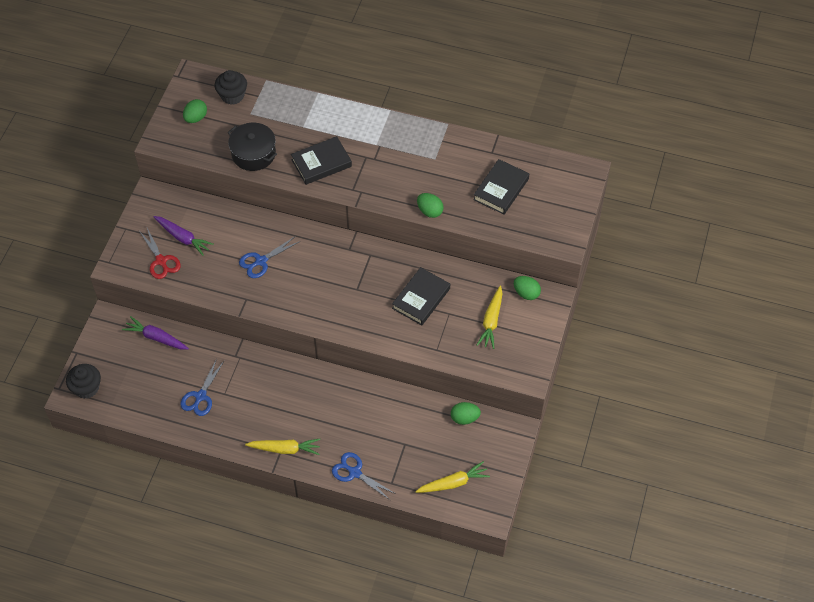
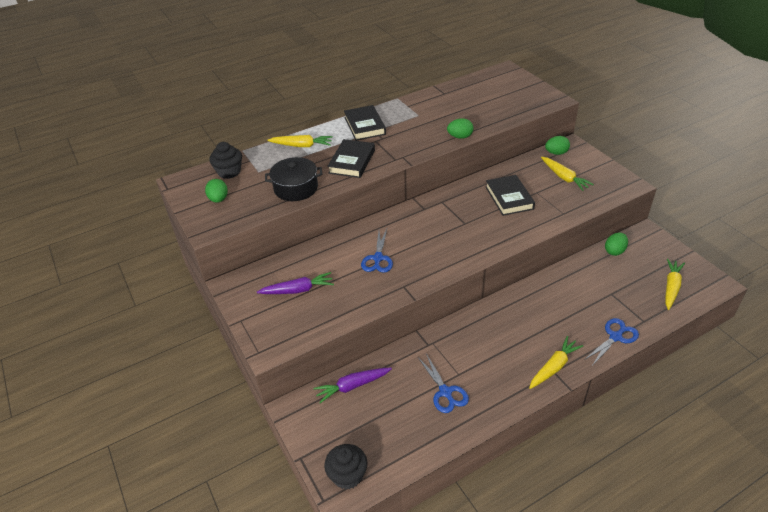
camera: 45 degrees left, 15 degrees down
(161, 261) = (302, 316): red scissors -> none
(310, 113) = (301, 146): none -> yellow carrot
(354, 472) = (615, 337): blue scissors -> blue scissors turned 150 degrees clockwise
(501, 189) = (479, 103): black book -> black book (364, 126)

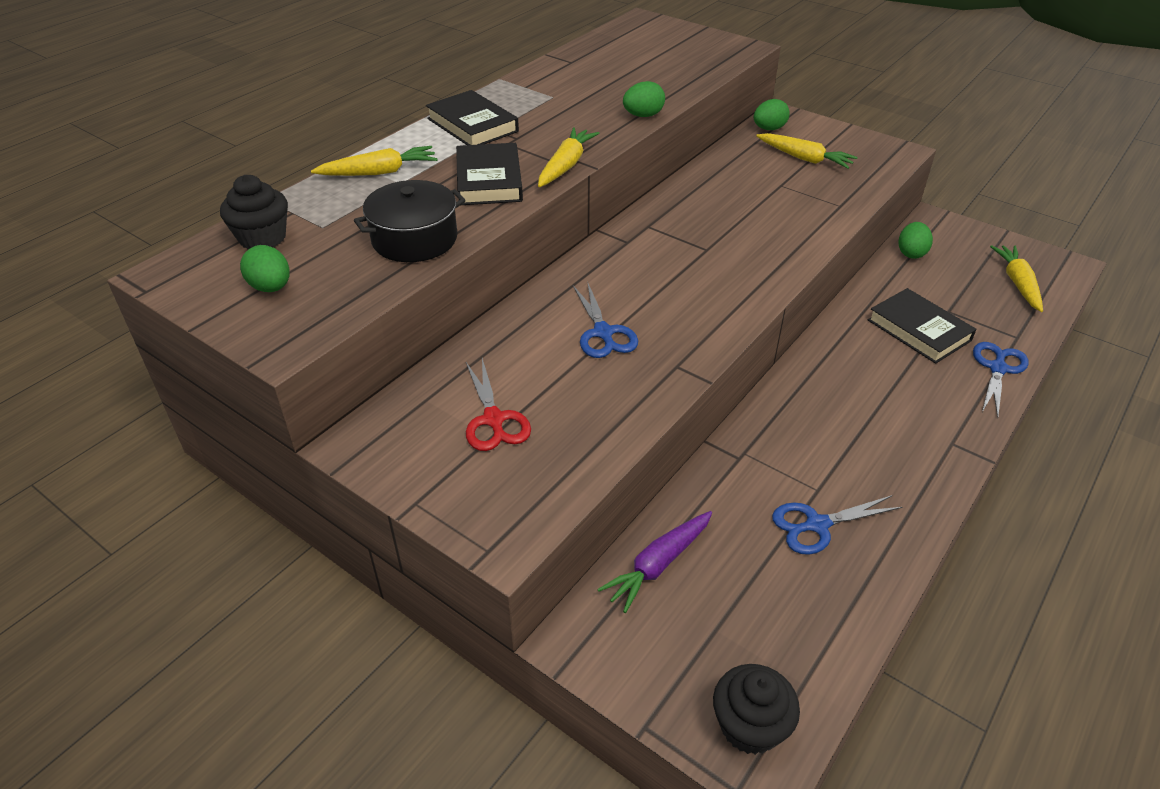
camera: 25 degrees left, 0 degrees up
(297, 290) = (493, 420): purple carrot -> red scissors
(445, 392) = (817, 525): blue scissors -> blue scissors turned 120 degrees clockwise
(509, 198) = (747, 200): black book -> black book (919, 330)
(553, 367) = (947, 436): yellow carrot -> yellow carrot (566, 166)

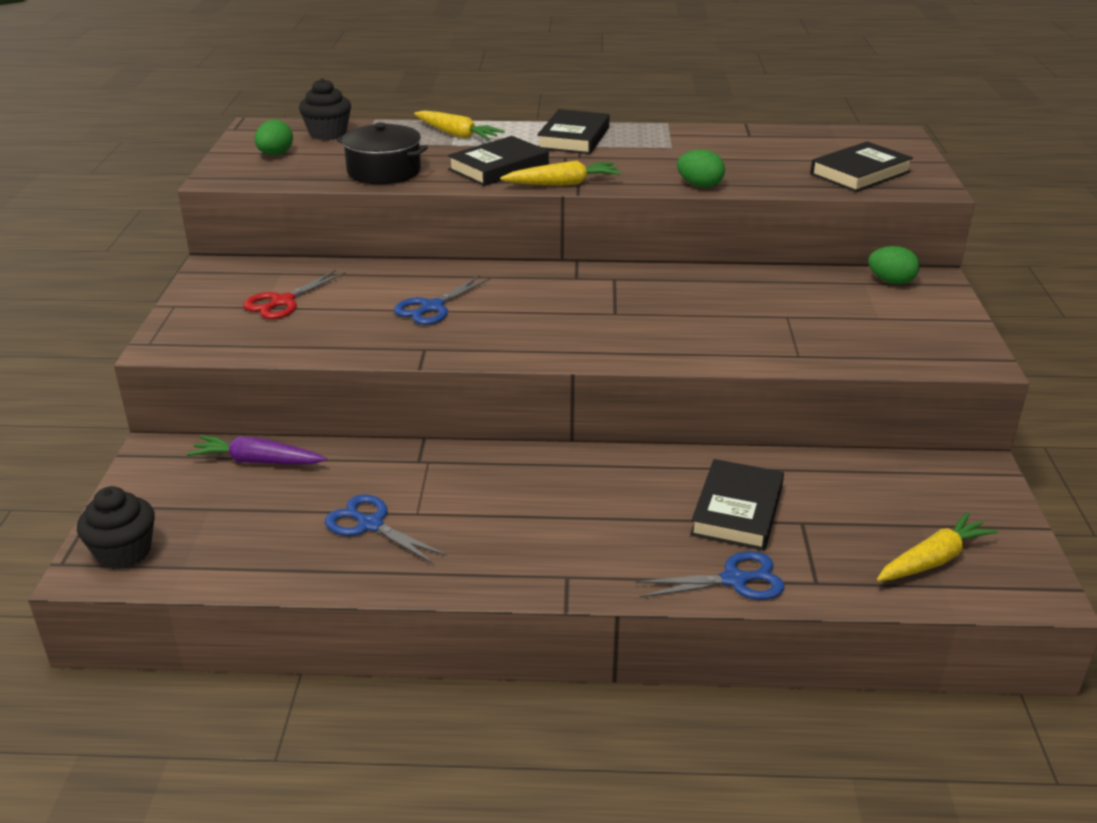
camera: 55 degrees right, 10 degrees down
(693, 57) = (860, 173): none -> black book
(804, 158) = (862, 314): yellow carrot -> none
(911, 253) = (883, 470): green egg -> none

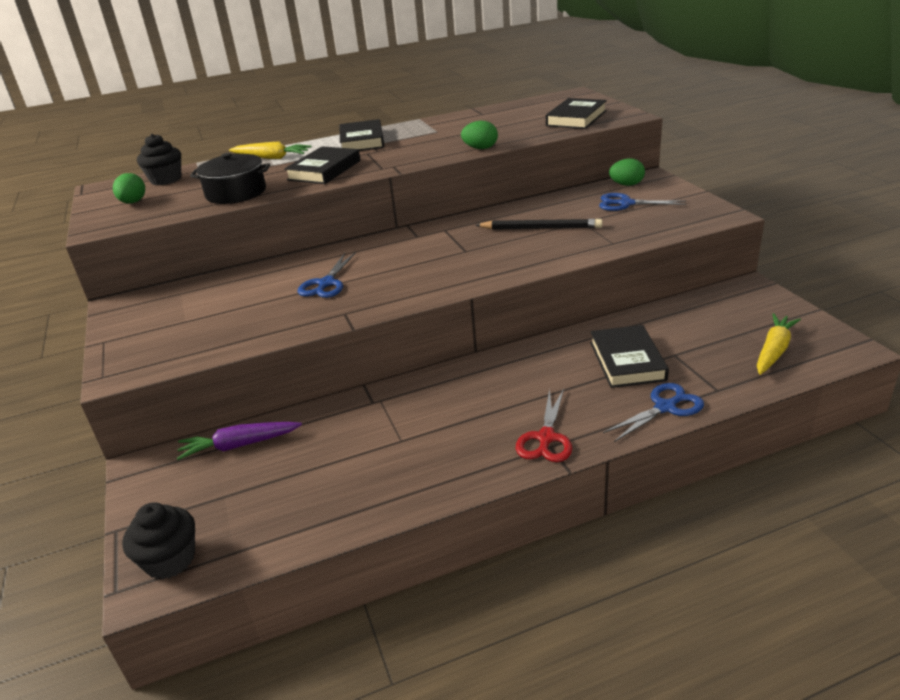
camera: 20 degrees left, 0 degrees up
(282, 302) = (199, 313): red scissors -> red scissors (546, 438)
(370, 525) = (371, 461): blue scissors -> blue scissors (626, 203)
(562, 184) = (382, 169): yellow carrot -> none
(728, 310) = (540, 228): none -> black pencil

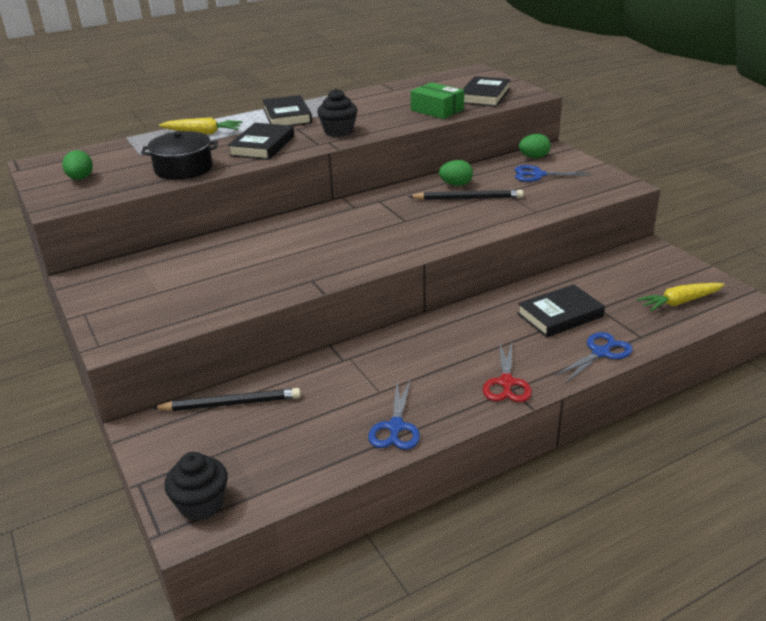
camera: 10 degrees left, 0 degrees up
(166, 179) = (103, 155): black cupcake -> black cupcake (338, 131)
(239, 445) = (230, 404): purple carrot -> black pencil
(326, 283) = (284, 253): blue scissors -> blue scissors (395, 427)
(480, 148) = (405, 125): green egg -> green egg (456, 184)
(520, 133) = (437, 110): none -> green box
(627, 361) = (560, 315): black book -> black book turned 75 degrees clockwise
(773, 351) = (680, 302): yellow carrot -> yellow carrot turned 135 degrees counterclockwise

